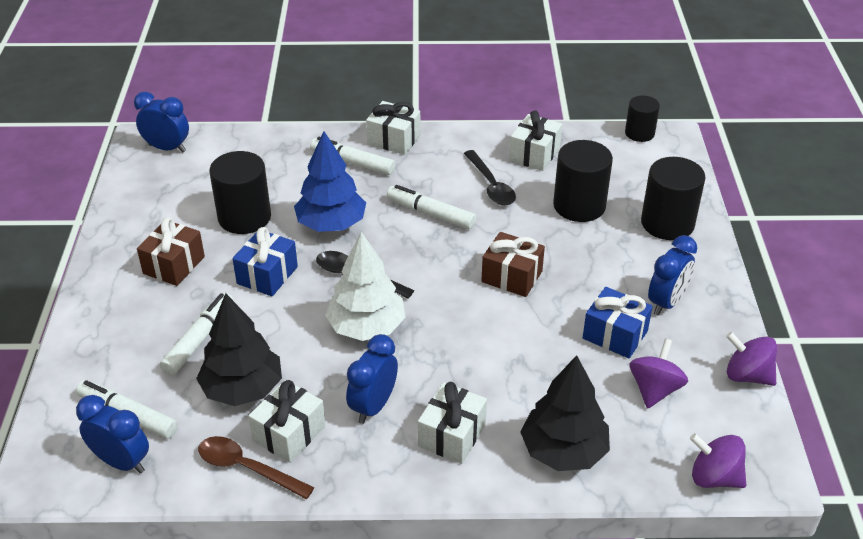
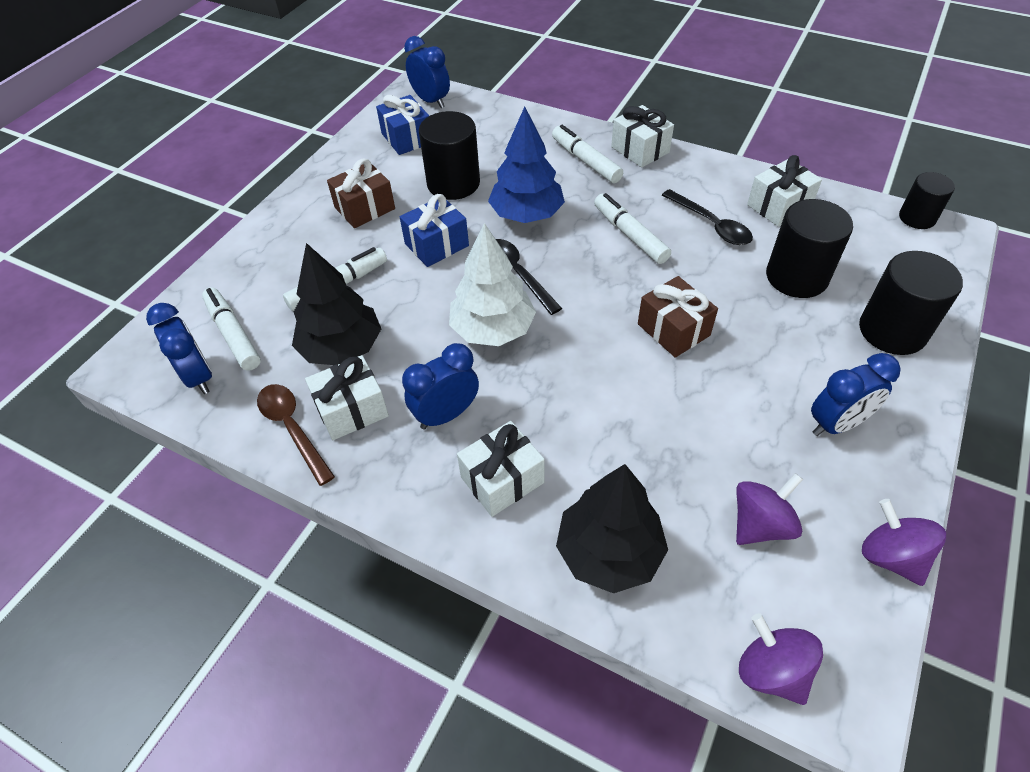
camera: 30 degrees right, 10 degrees up
(491, 185) = (711, 225): black spoon -> black spoon turned 45 degrees counterclockwise
(615, 335) = (751, 439): blue gift -> blue gift (407, 138)

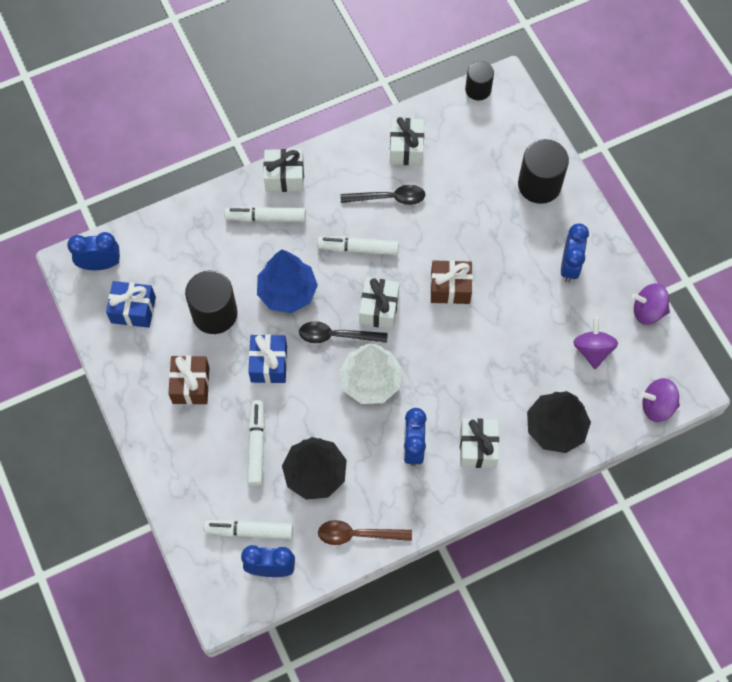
camera: 55 degrees left, 15 degrees up
(352, 410) = (369, 495): white gift -> white gift (379, 309)
(796, 277) = (466, 193): black cylinder -> none

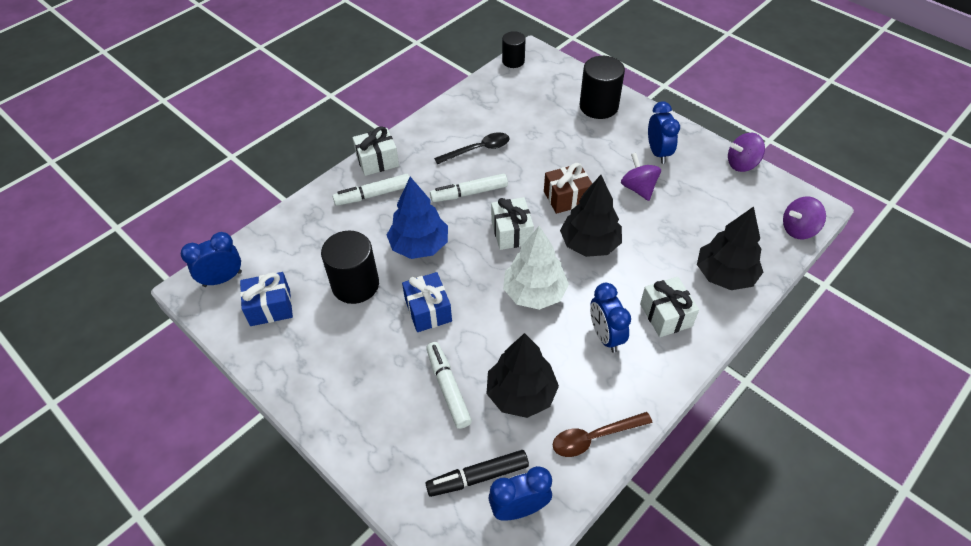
camera: 20 degrees left, 15 degrees down
(191, 385) = (356, 355): brown gift -> none
(249, 531) = (478, 477): white marker -> black marker
(336, 336) = (483, 266): black spoon -> none
(406, 148) = (475, 113): white gift -> none
(446, 348) = (590, 244): none -> black tree
(592, 350) = (716, 205): purple spinning top -> purple spinning top (638, 188)

